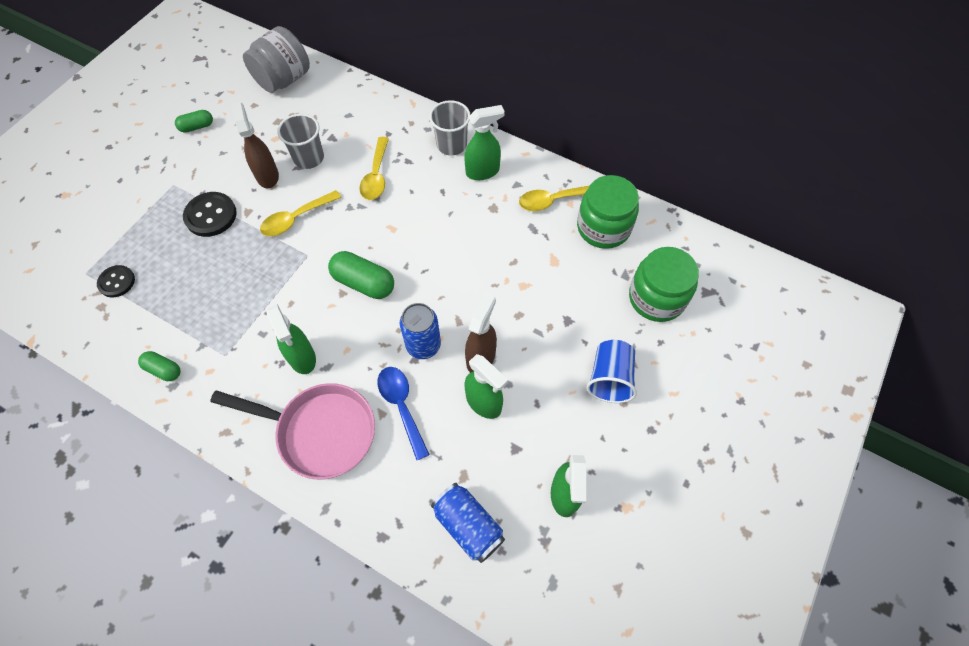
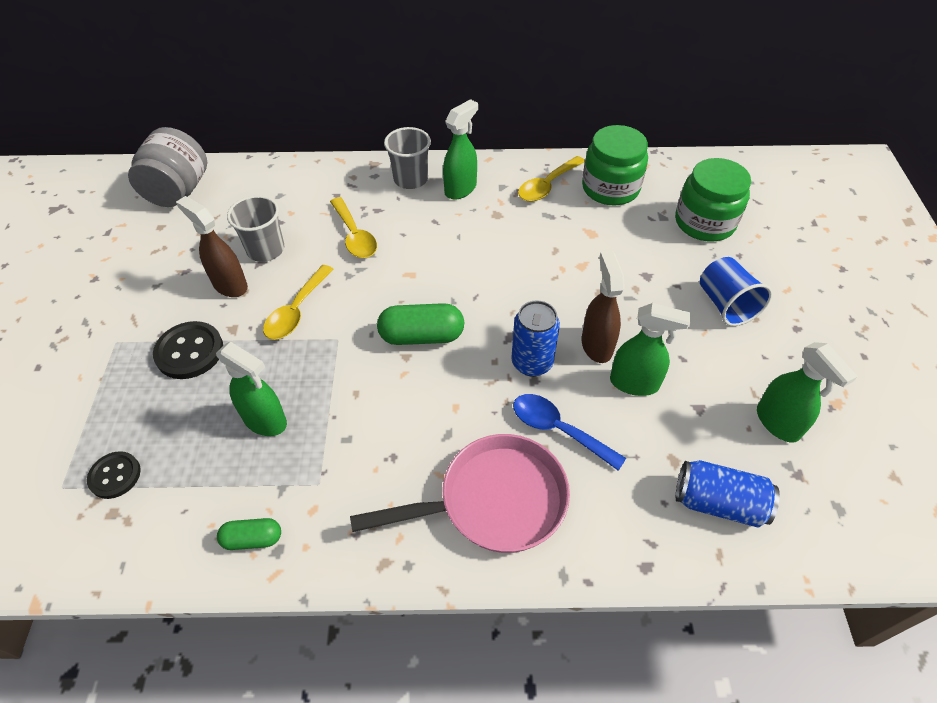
camera: 30 degrees left, 10 degrees down
(197, 127) = (104, 273): green capsule -> none
(302, 358) = (413, 439): green spray bottle -> green spray bottle (265, 421)

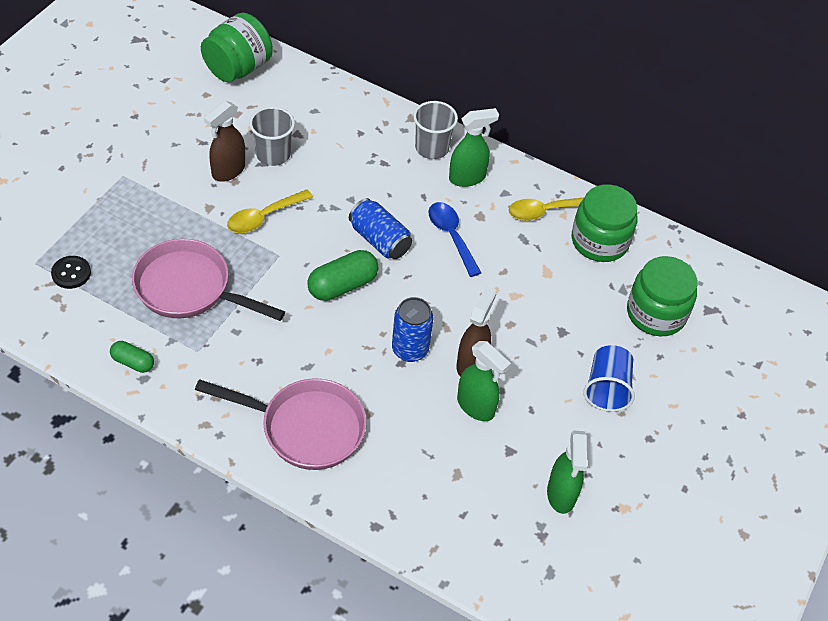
camera: 25 degrees right, 0 degrees up
(178, 191) = (238, 68): grey jar -> green jar
(189, 352) = (168, 210): black button -> none
(230, 285) = (228, 171): brown spray bottle -> brown spray bottle turned 120 degrees counterclockwise
(265, 421) = (189, 288): green spray bottle -> pink pan
(354, 236) = (349, 177): yellow spoon -> none
(421, 336) = (342, 285): green capsule -> green capsule turned 60 degrees counterclockwise
(558, 430) = (390, 407): blue spoon -> blue spoon (451, 236)
(718, 503) = (463, 518): blue can -> blue can (379, 240)

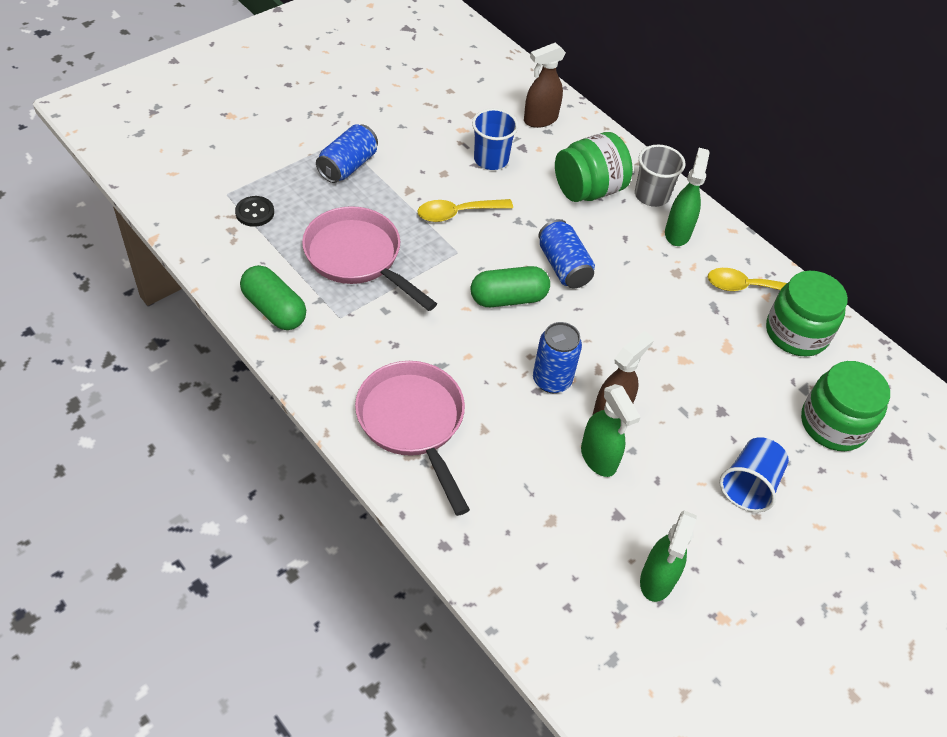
camera: 20 degrees right, 0 degrees up
(133, 362) = (274, 309): green capsule -> green capsule, size x1.69
(140, 200) = (348, 166): none -> blue can
(228, 171) = (441, 162): brown spray bottle -> brown spray bottle (540, 119)
(238, 68) = (490, 76): green jar -> green jar (588, 190)
(273, 154) = (491, 159): grey cup -> blue cup
(305, 428) = (413, 423): pink pan -> pink pan turned 150 degrees counterclockwise
(451, 236) = (639, 283): blue spoon -> none
(467, 178) = (677, 233): green spray bottle -> green spray bottle turned 75 degrees counterclockwise

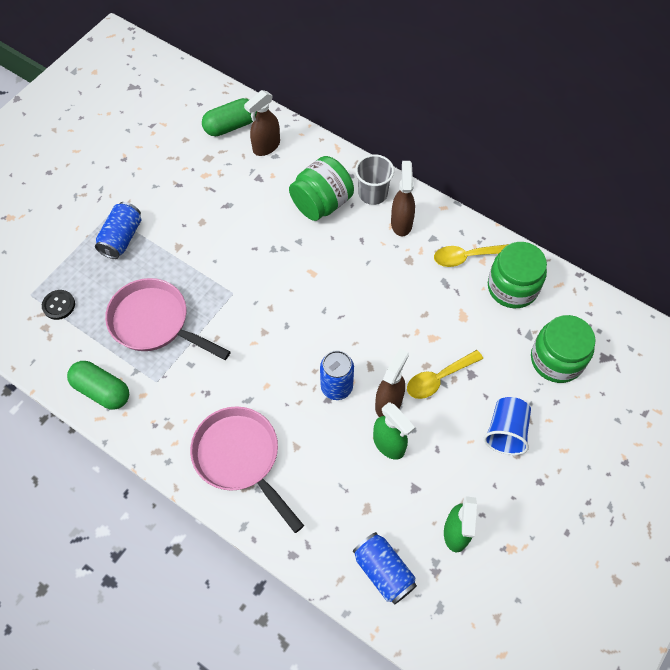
camera: 10 degrees left, 10 degrees up
(457, 213) = (223, 257): yellow spoon -> yellow spoon (438, 379)
(491, 159) = (236, 197): blue cup -> none
(508, 298) = (284, 324): green capsule -> green capsule (231, 126)
(563, 266) = (320, 281): blue can -> blue can (383, 571)
(677, 233) = (401, 223): green spray bottle -> brown spray bottle

